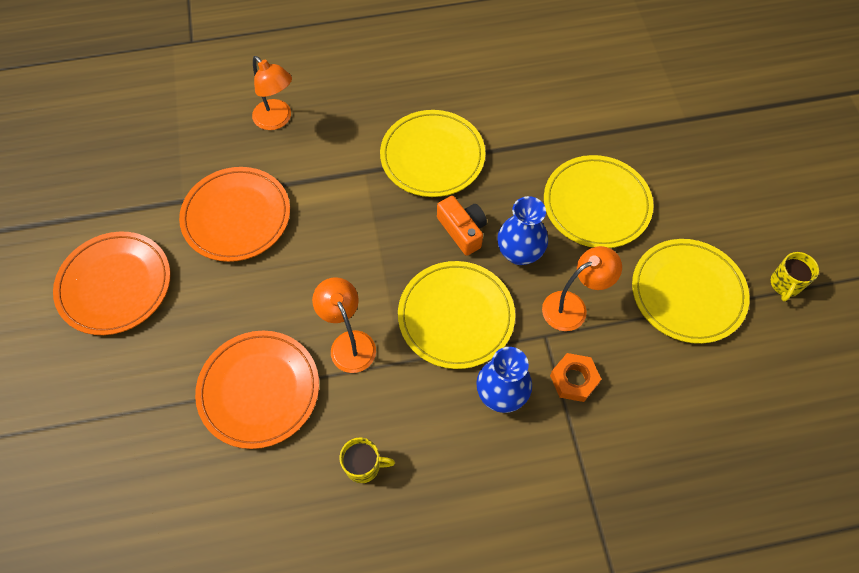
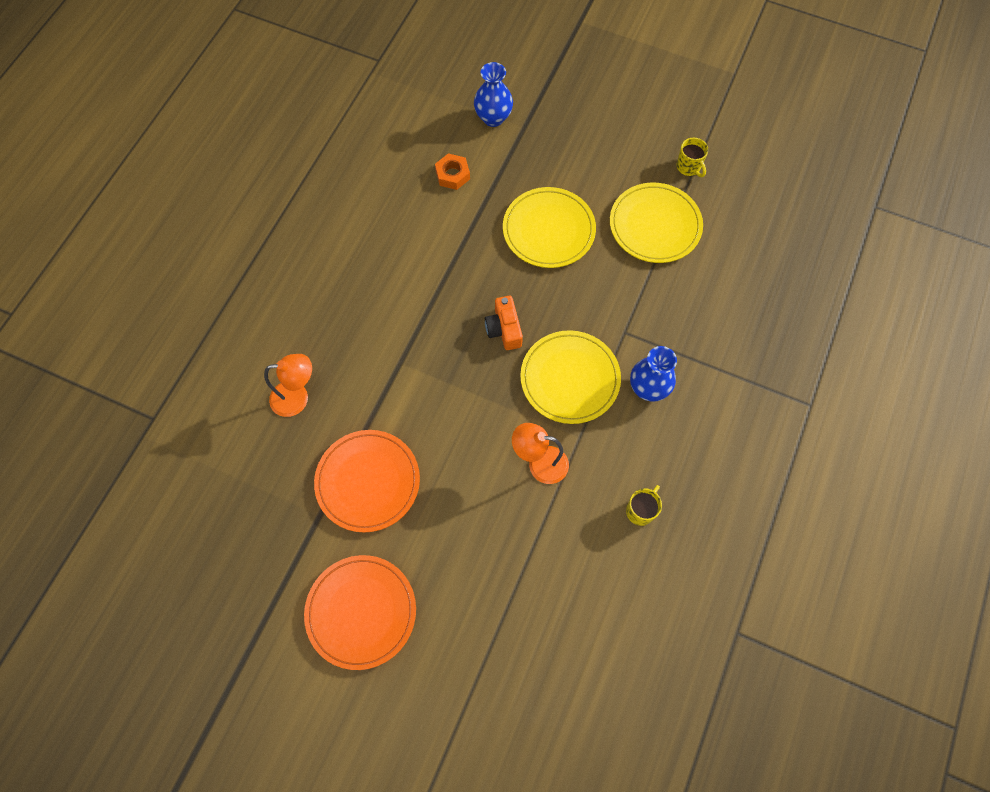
camera: 55 degrees left, 5 degrees up
(259, 390) = (533, 549): orange plate -> none
(432, 156) = (424, 307): yellow plate -> none
(462, 230) = (504, 329): orange camera -> orange camera turned 105 degrees counterclockwise
(519, 253) = (550, 305): blue vase -> blue vase (493, 118)
(572, 307) = (615, 300): orange lamp -> none
(574, 380) = (668, 336): orange nut -> orange nut (452, 175)

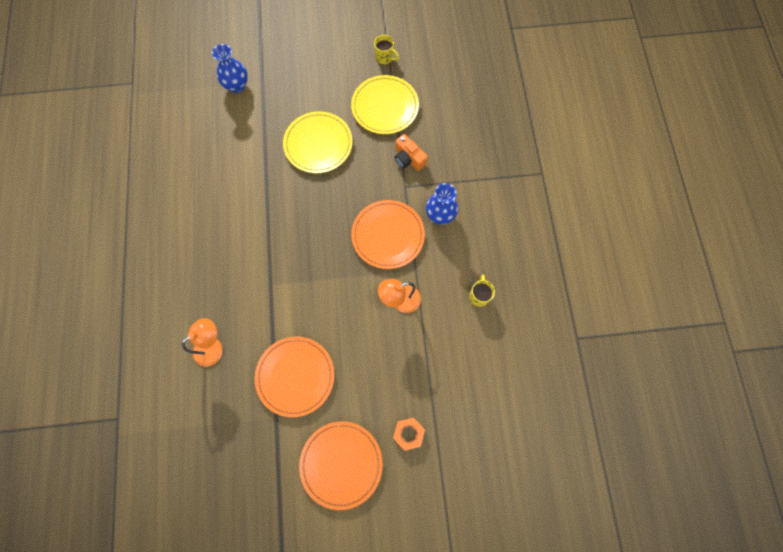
camera: 30 degrees left, 5 degrees up
(452, 175) = (232, 138): orange nut -> orange nut (408, 433)
(504, 329) = (327, 225): orange camera -> orange camera (408, 158)
(570, 378) = (388, 235): yellow plate -> orange plate

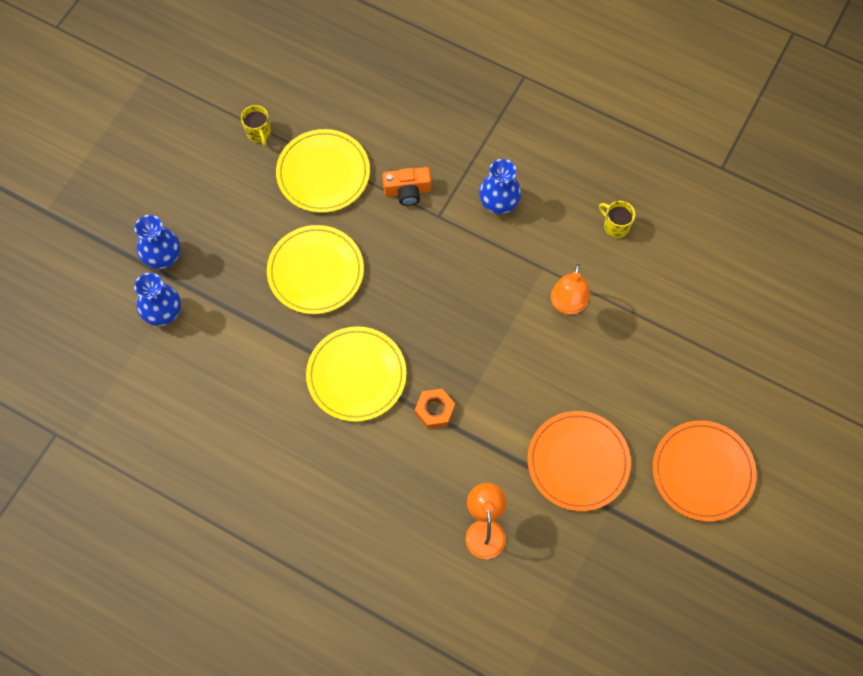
camera: 55 degrees left, 5 degrees down
(267, 209) = (356, 375): none -> yellow plate
(271, 63) = (163, 258): none -> blue vase
(385, 57) = (259, 133): yellow mug -> yellow mug turned 90 degrees clockwise
(388, 235) = (483, 270): orange plate -> none
(408, 433) = (713, 387): orange nut -> orange nut (434, 410)

